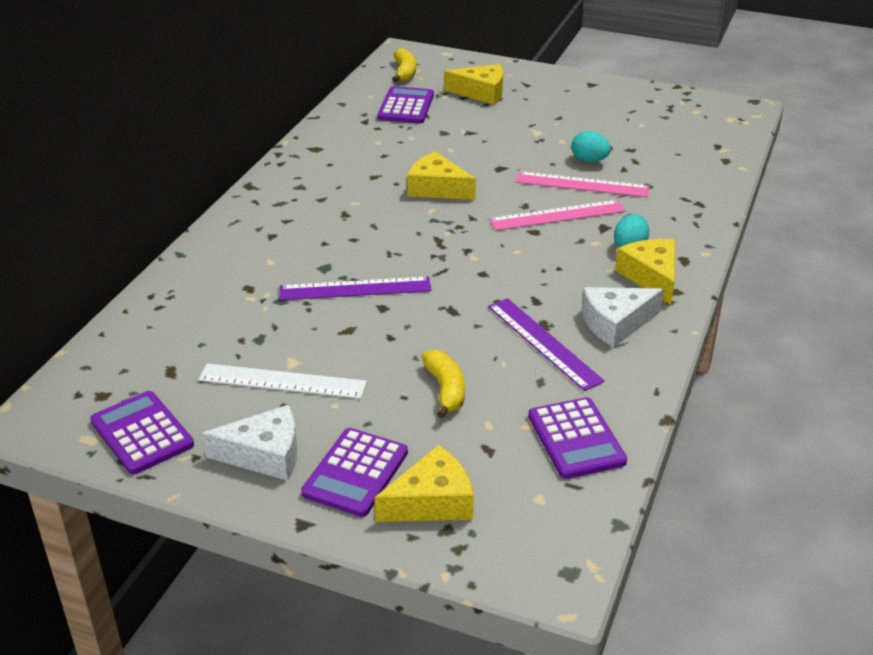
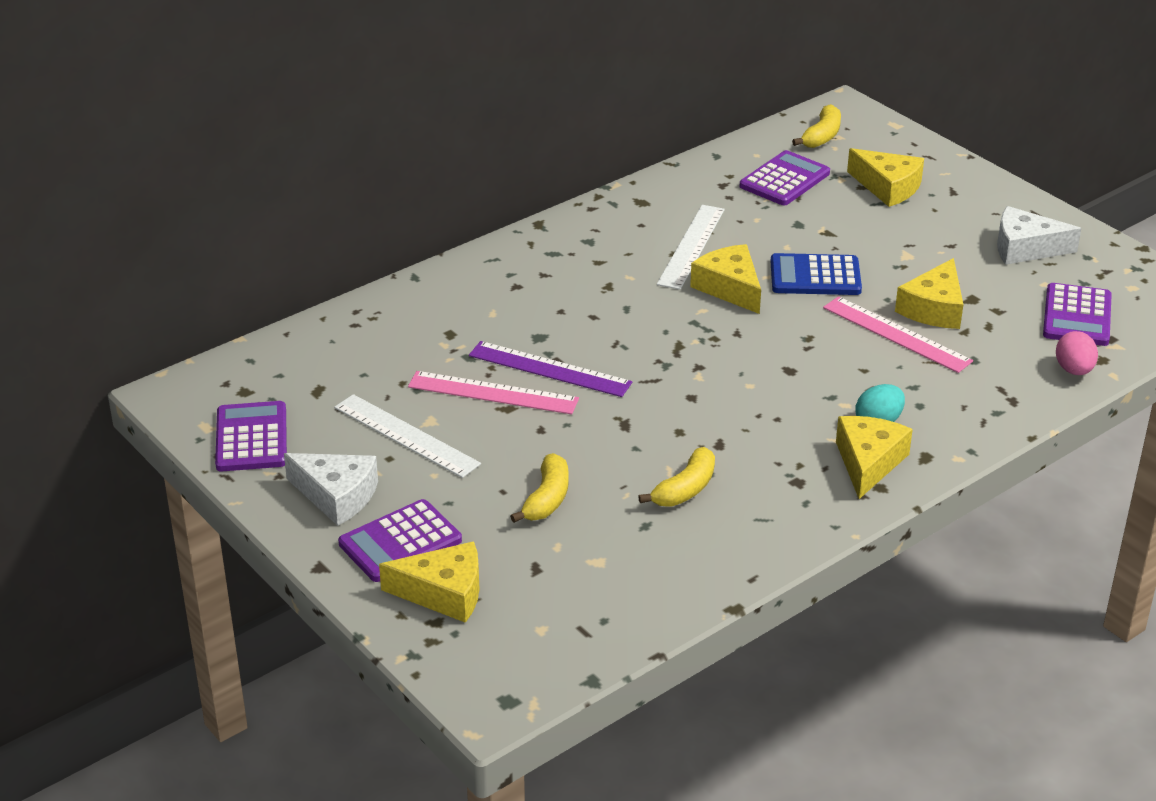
camera: 30 degrees right, 0 degrees up
(381, 168) = (691, 246): none -> white ruler
(489, 163) = (815, 276): none -> blue calculator
(543, 343) = (685, 489): purple ruler -> yellow banana
(557, 215) = (833, 360): pink ruler -> pink ruler (493, 393)
(576, 439) = (627, 591): purple calculator -> purple calculator (1077, 316)
(589, 160) = (934, 308): turquoise egg -> yellow cheese
(615, 323) = (779, 496): white cheese -> white cheese (1025, 248)
(716, 172) = (1074, 370): none -> pink egg

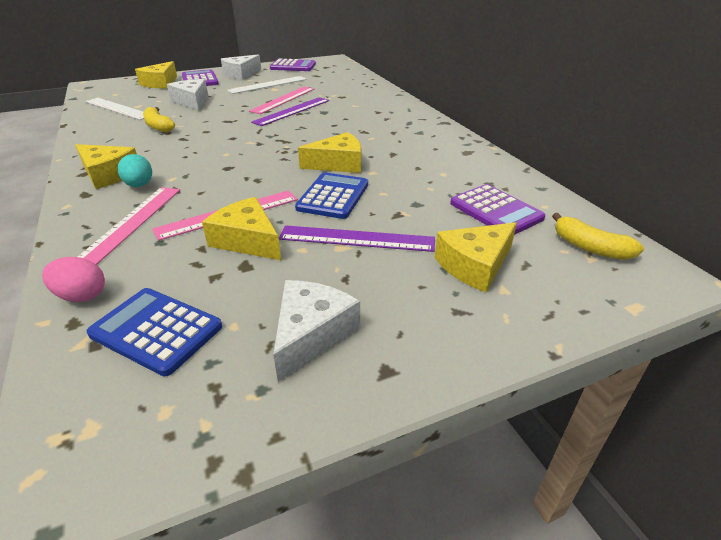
camera: 105 degrees right, 0 degrees up
(547, 499) = (192, 102): yellow banana -> white cheese
(691, 246) = (399, 159): white ruler -> white ruler (118, 108)
(888, 249) = (357, 238): none -> purple ruler
(956, 392) = (131, 223): none -> pink ruler
(1077, 316) = (156, 330): purple calculator -> blue calculator

